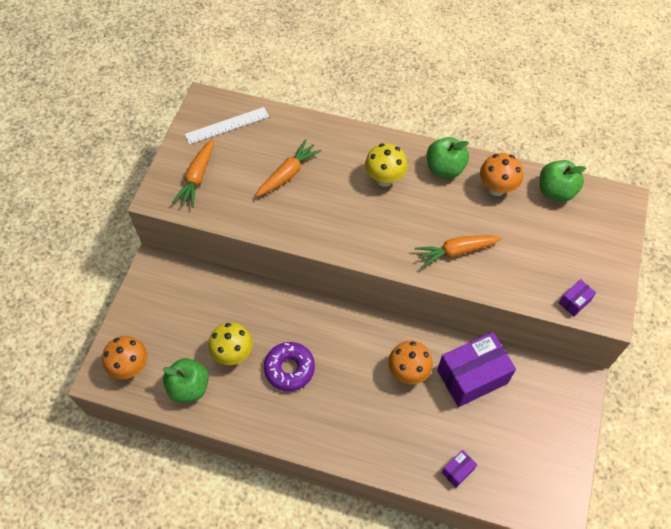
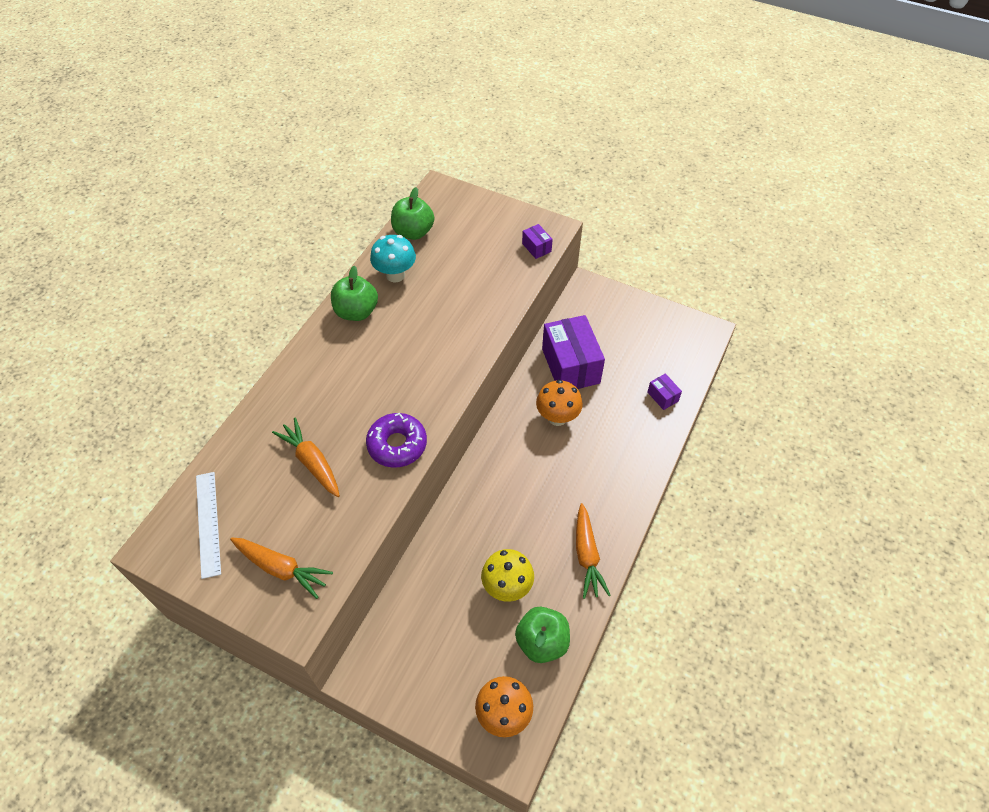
camera: 80 degrees left, 5 degrees down
(289, 369) = (536, 528): purple donut -> purple donut (397, 444)
(384, 179) = (351, 367): yellow mushroom -> none
(456, 251) = (461, 322): orange carrot -> orange carrot (587, 555)
(496, 188) = (395, 275): orange mushroom -> turquoise mushroom

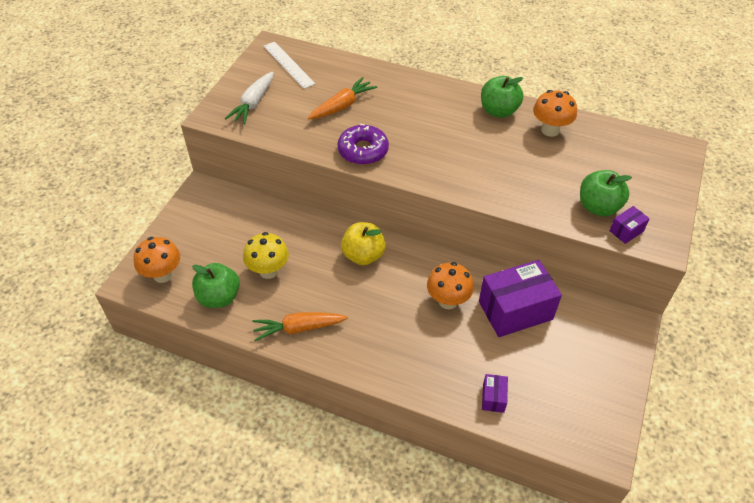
camera: 85 degrees right, 5 degrees down
(208, 523) = (288, 64): white ruler -> white ruler turned 75 degrees clockwise
(281, 568) = (253, 103): orange carrot -> white carrot
(395, 275) = (550, 130): turquoise mushroom -> orange mushroom
(413, 232) = (610, 136): green apple -> green apple (598, 207)
(493, 488) = (363, 255): none -> yellow apple
(662, 397) = (493, 398): purple box -> purple box turned 45 degrees counterclockwise

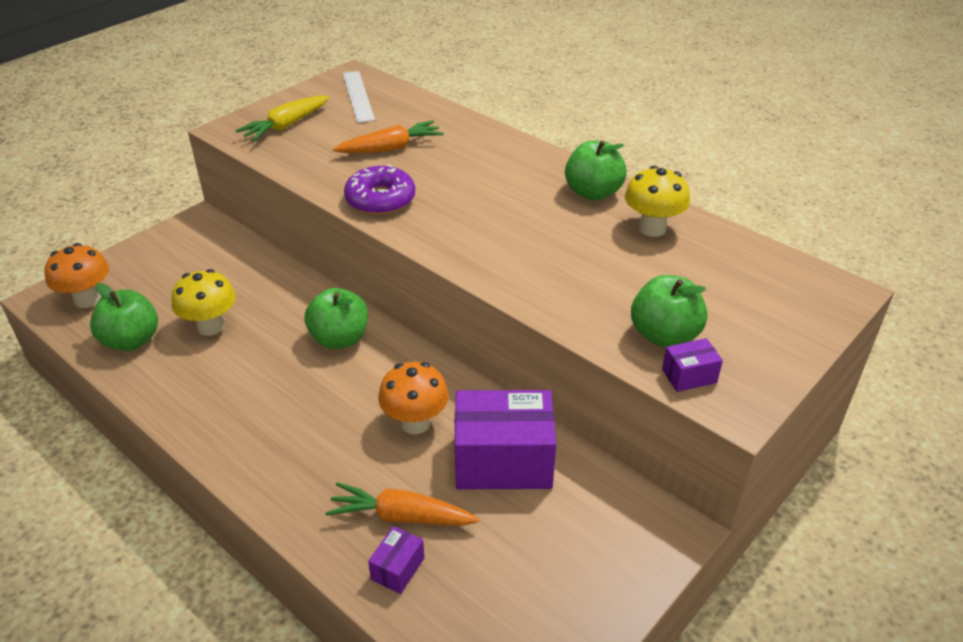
camera: 20 degrees right, 10 degrees down
(253, 103) = (286, 126): white carrot -> yellow carrot
(299, 328) = (199, 402): orange carrot -> orange carrot (401, 516)
(363, 255) = (339, 339): yellow apple -> green apple
(550, 130) = (652, 228): orange mushroom -> yellow mushroom

